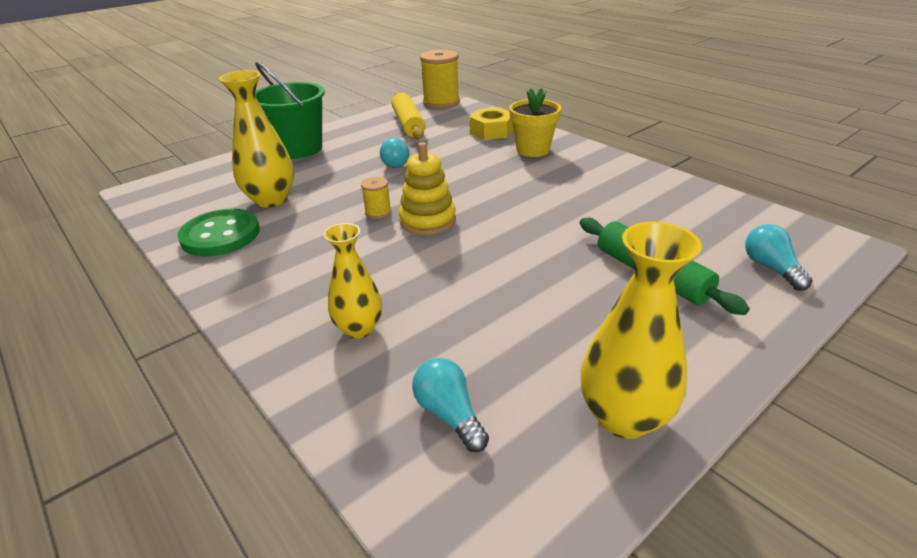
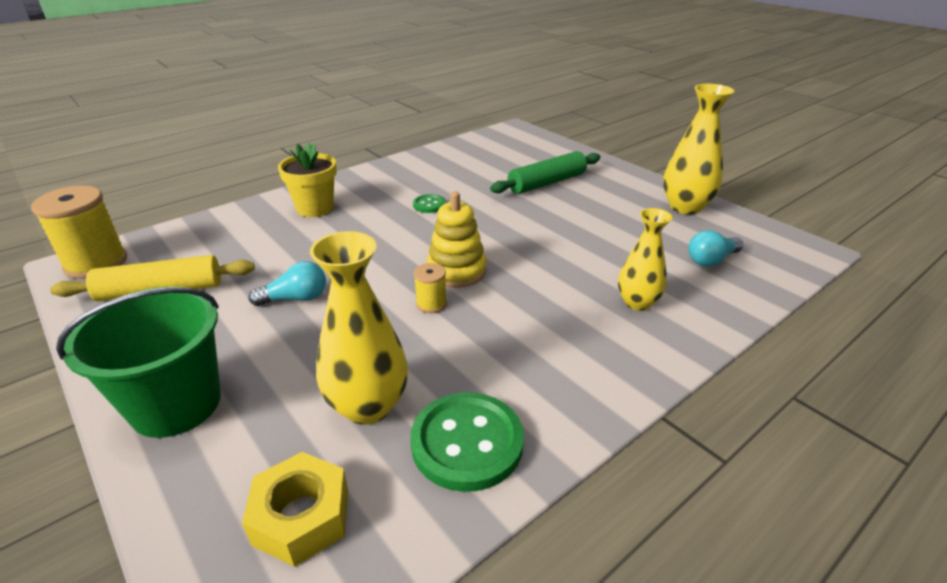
camera: 90 degrees left, 0 degrees up
(492, 131) = (243, 228): yellow nut -> yellow nut (302, 517)
(556, 199) = (429, 205): none -> green button
(771, 268) = (537, 150): turquoise light bulb -> none

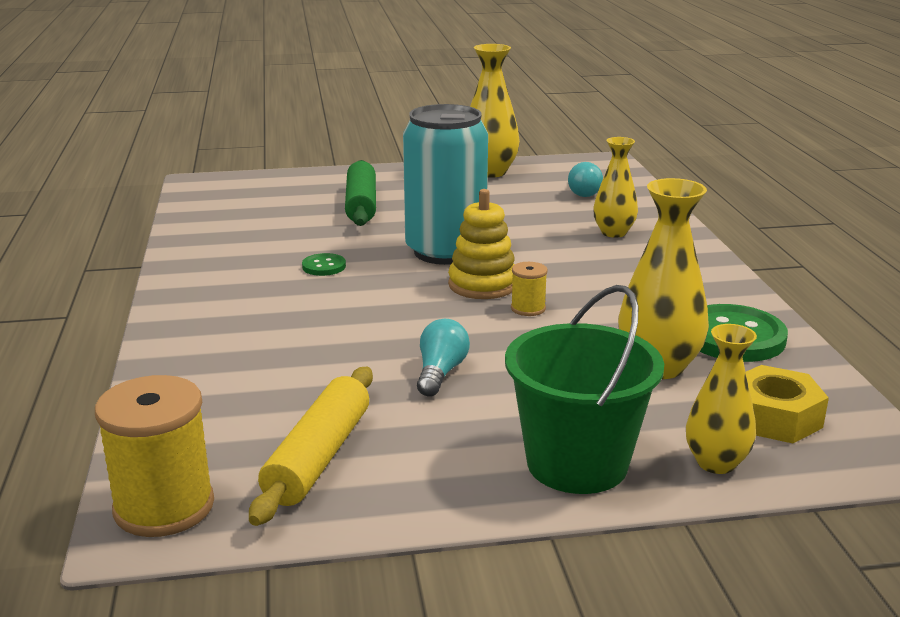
camera: 60 degrees left, 10 degrees down
(196, 492) = (716, 463): none -> yellow vase
(315, 208) = (230, 328): yellow flower pot -> none
(501, 238) = (445, 251): none -> turquoise can

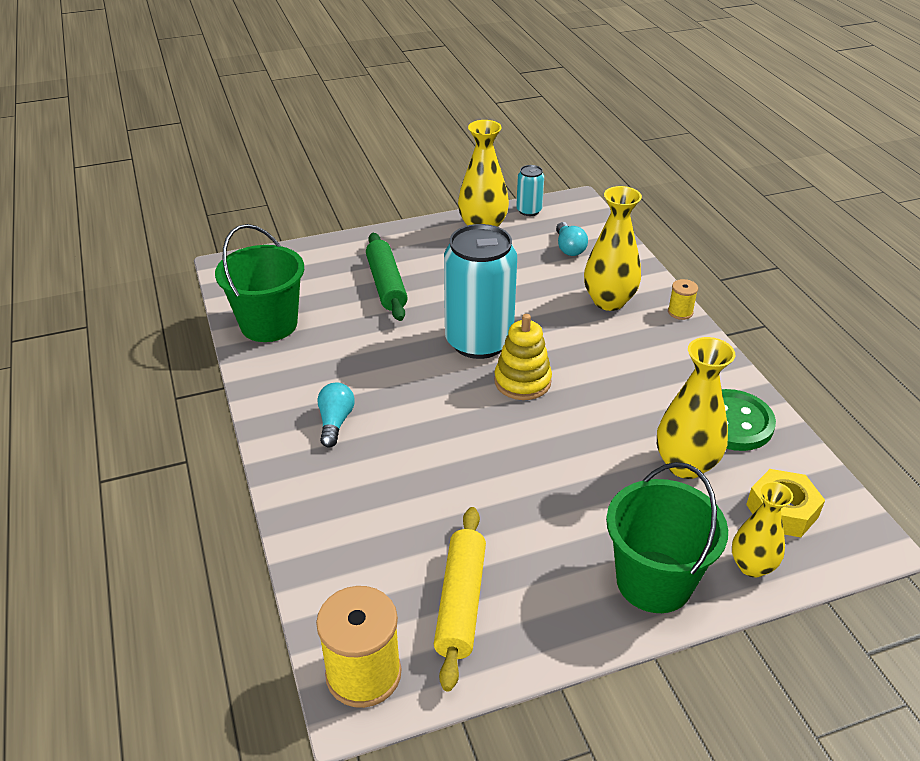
camera: 10 degrees left, 15 degrees up
(216, 223) = (269, 324): none -> green bucket
(324, 266) = (383, 372): green button -> none
(440, 373) = (522, 494): turquoise light bulb -> turquoise light bulb (335, 422)
(528, 308) = (567, 407): yellow spool -> yellow spool (680, 312)
(548, 163) = (529, 210): none -> turquoise can
(613, 233) = (609, 301): yellow vase -> yellow vase, size x1.52

